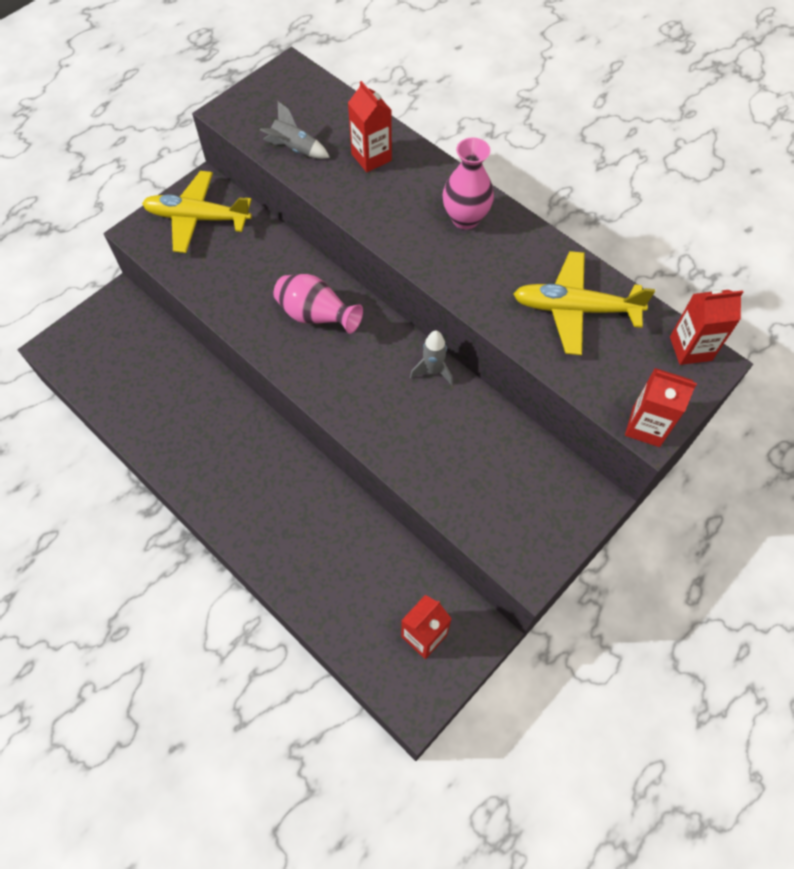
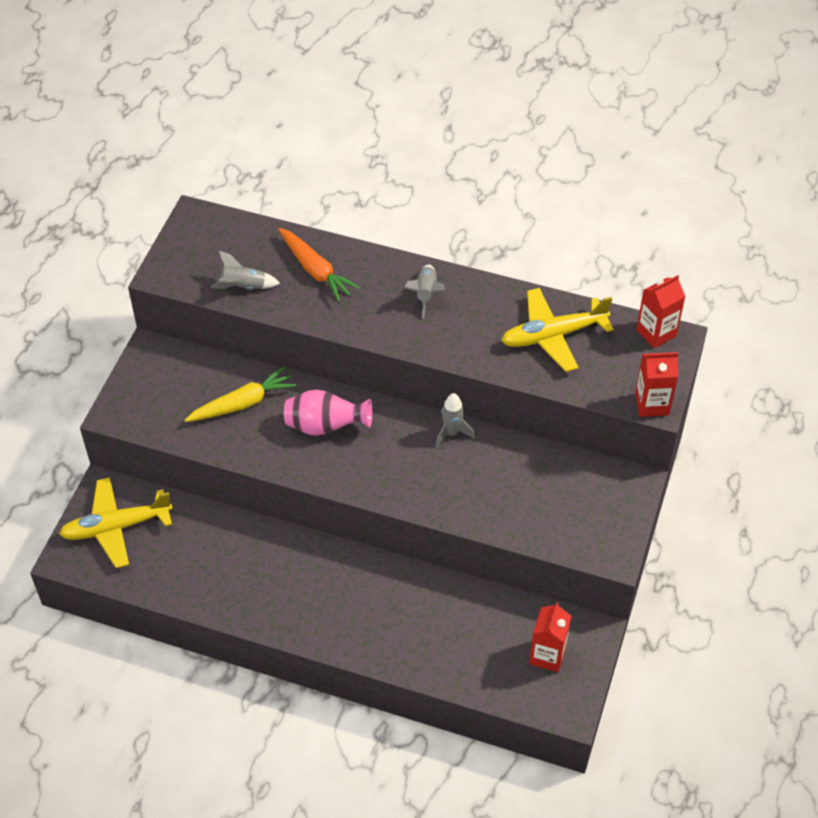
camera: 25 degrees left, 10 degrees down
(197, 218) = (163, 382): yellow plane -> yellow plane (116, 527)
(254, 265) = (242, 403): none -> yellow carrot
(371, 157) = (316, 270): red carton -> orange carrot
(465, 218) = (426, 294): pink vase -> grey rocket

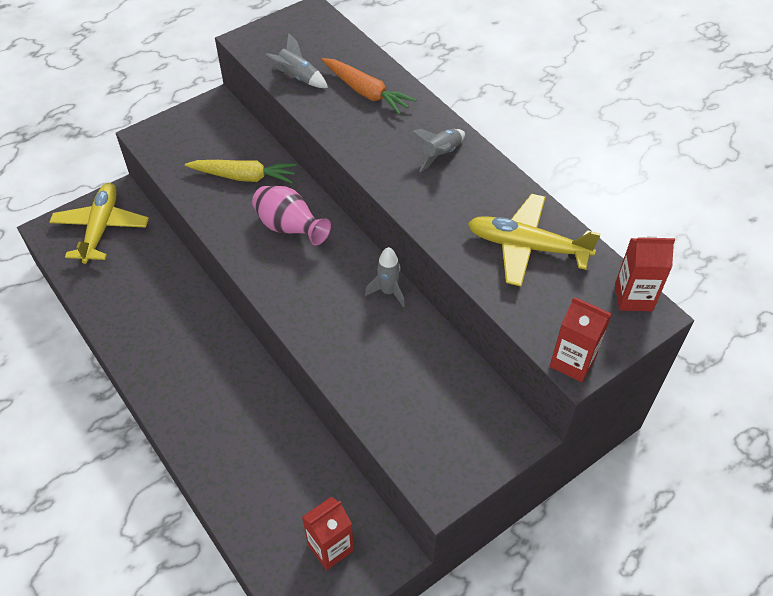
camera: 35 degrees right, 0 degrees up
(116, 527) = (101, 228): yellow plane -> yellow plane turned 75 degrees clockwise
(316, 270) = (366, 92): orange carrot -> orange carrot turned 45 degrees counterclockwise

